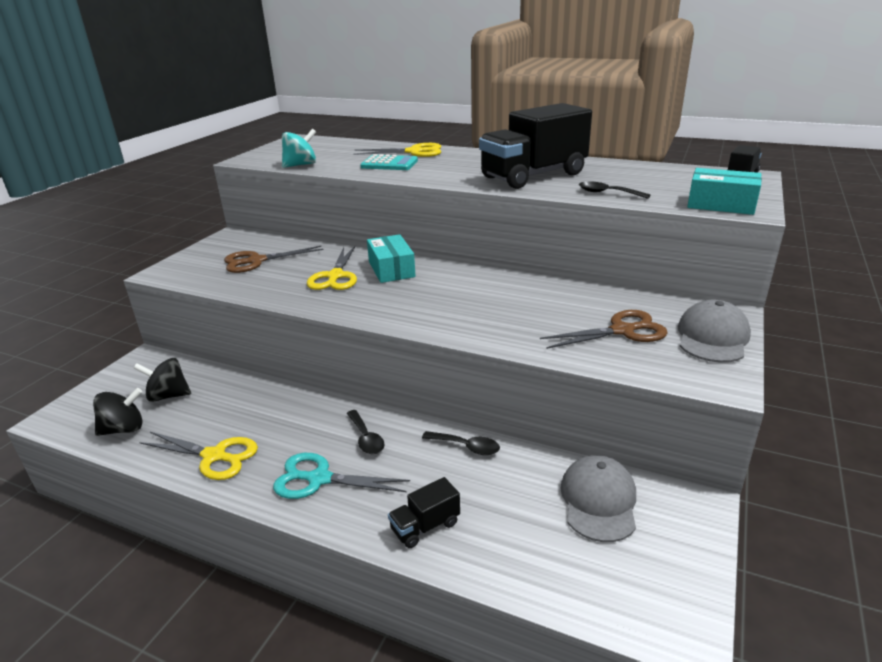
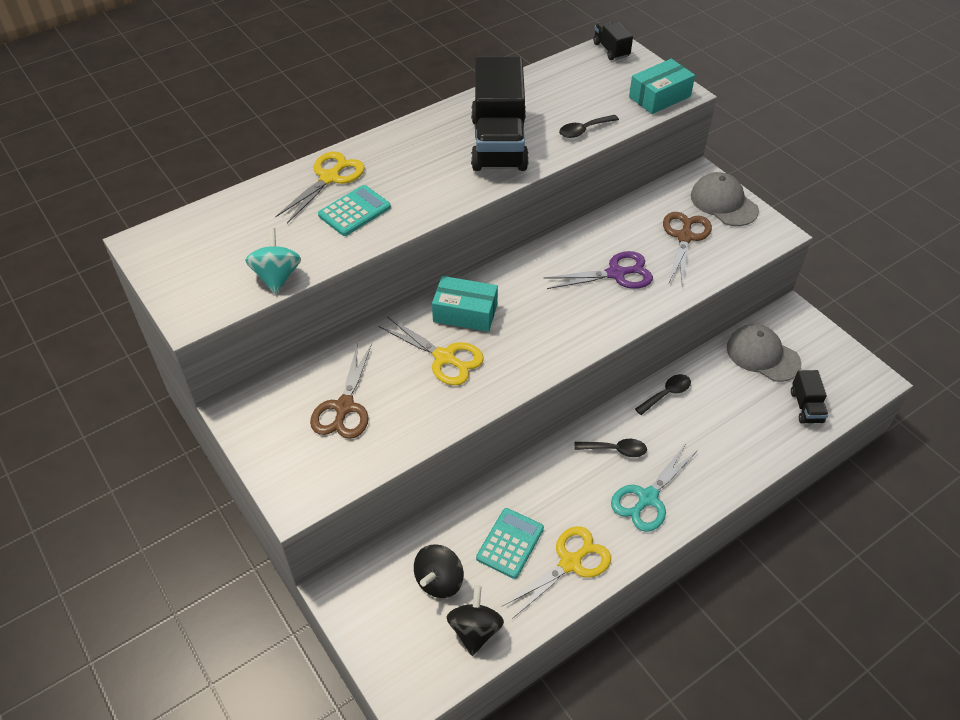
camera: 60 degrees left, 20 degrees up
(221, 416) = (510, 543): none -> turquoise calculator
(425, 526) = (735, 455): black truck -> black truck (806, 407)
(518, 312) = (616, 274): none -> purple scissors

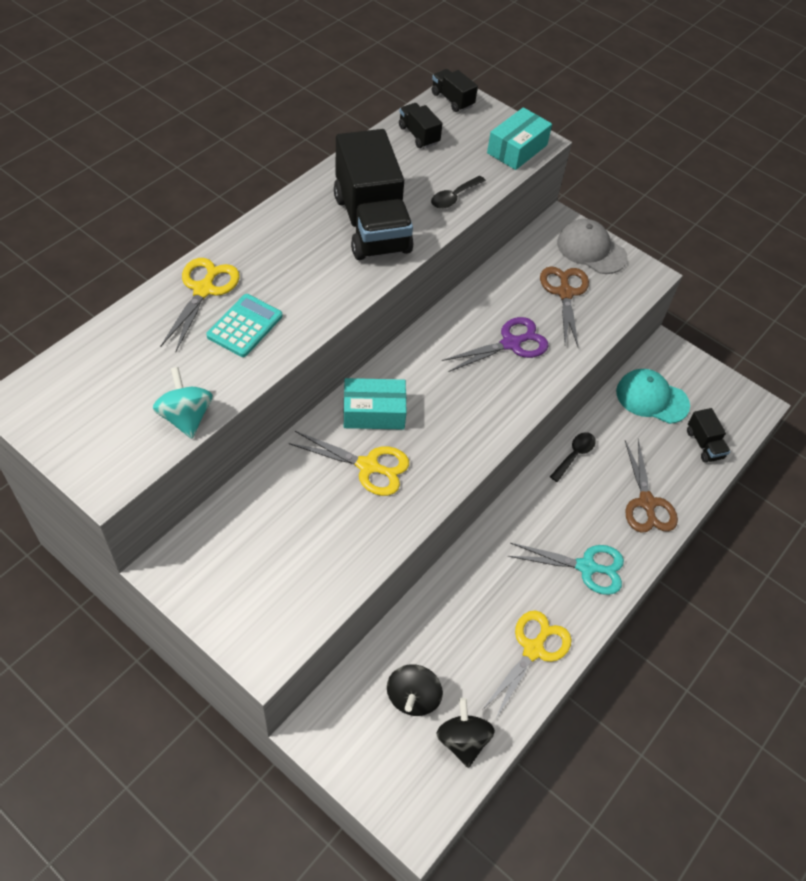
camera: 20 degrees left, 5 degrees up
(344, 407) = (281, 541): brown scissors -> brown scissors (646, 503)
(510, 543) = (470, 642): turquoise calculator -> none
(568, 76) = (418, 135): none -> black truck
(615, 450) = (543, 523): black spoon -> none
(647, 498) = (586, 567): turquoise scissors -> turquoise scissors turned 105 degrees counterclockwise
(762, 355) = (652, 398): grey cap -> turquoise cap

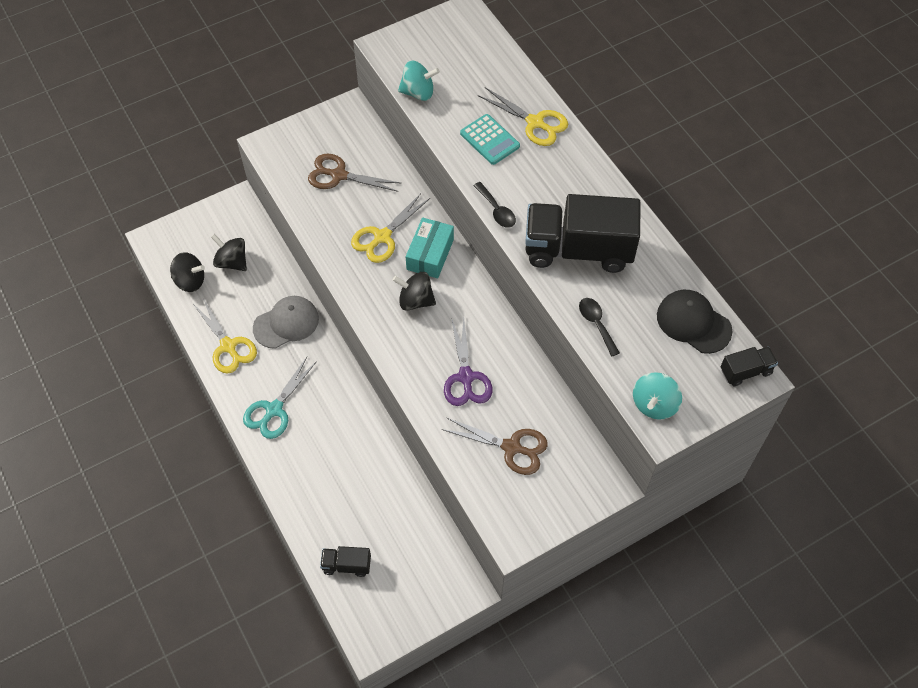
camera: 115 degrees right, 5 degrees up
(418, 135) = (693, 323): black truck -> black cap
(441, 410) = (415, 300): none -> black spinning top
(517, 149) = (654, 404): turquoise box -> turquoise spinning top
(574, 455) = (378, 445): black spoon -> black spoon (496, 210)
(591, 250) = (562, 497): grey cap -> grey cap (286, 323)
(646, 503) = (309, 483): brown scissors -> brown scissors (339, 175)
(652, 398) = (413, 542): turquoise cap -> none

